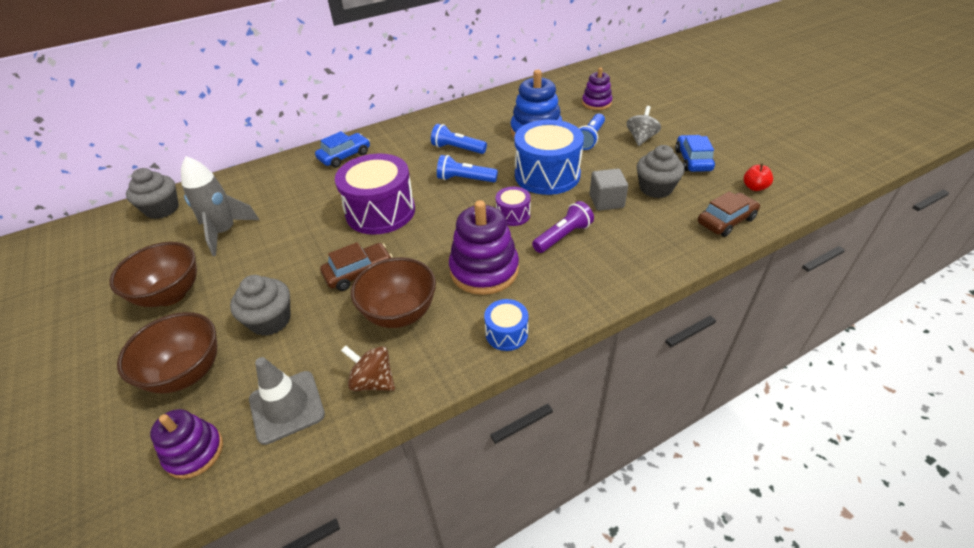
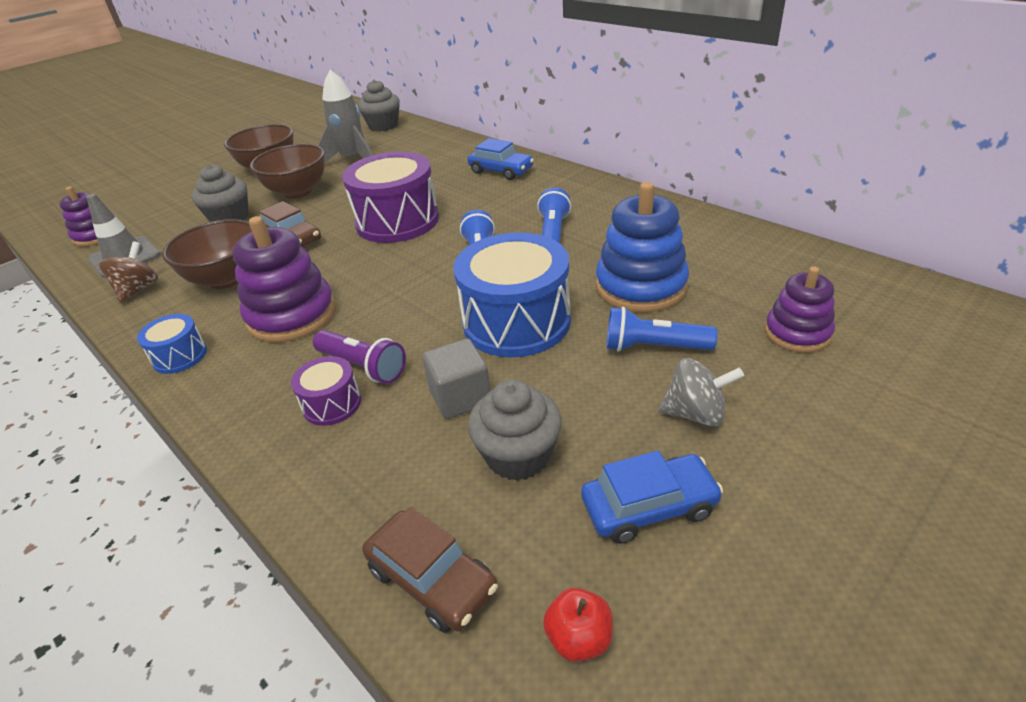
camera: 75 degrees right, 5 degrees down
(187, 373) = (177, 205): brown bowl -> brown bowl (298, 192)
(513, 215) = (407, 312): purple drum -> purple drum (332, 404)

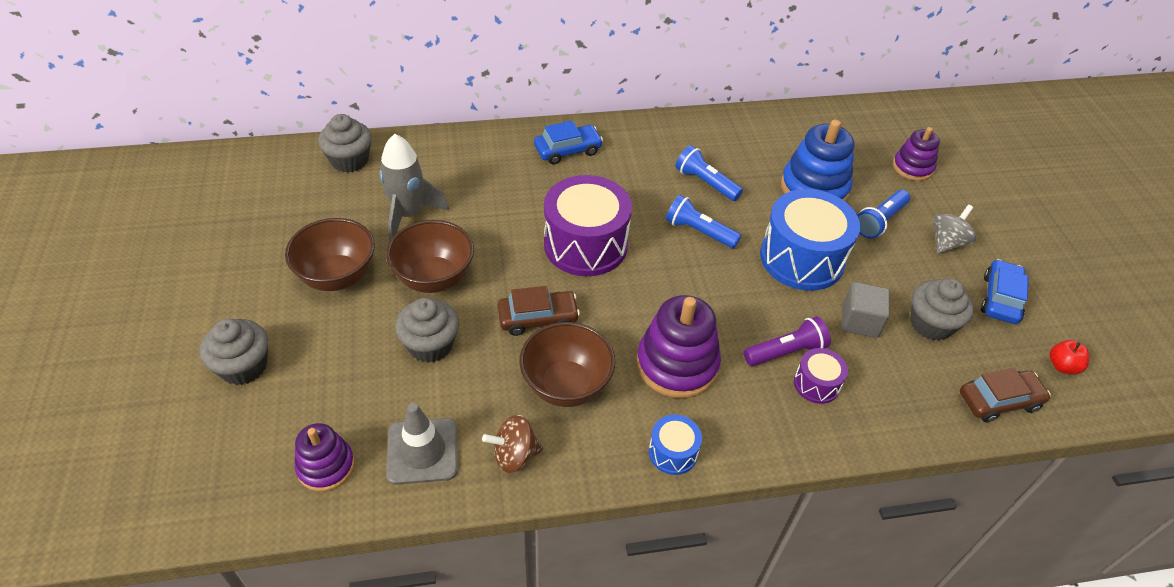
camera: 60 degrees left, 10 degrees up
(138, 290) = (514, 455): brown spinning top -> brown spinning top turned 60 degrees counterclockwise
(168, 181) = (244, 366): none -> grey cupcake

